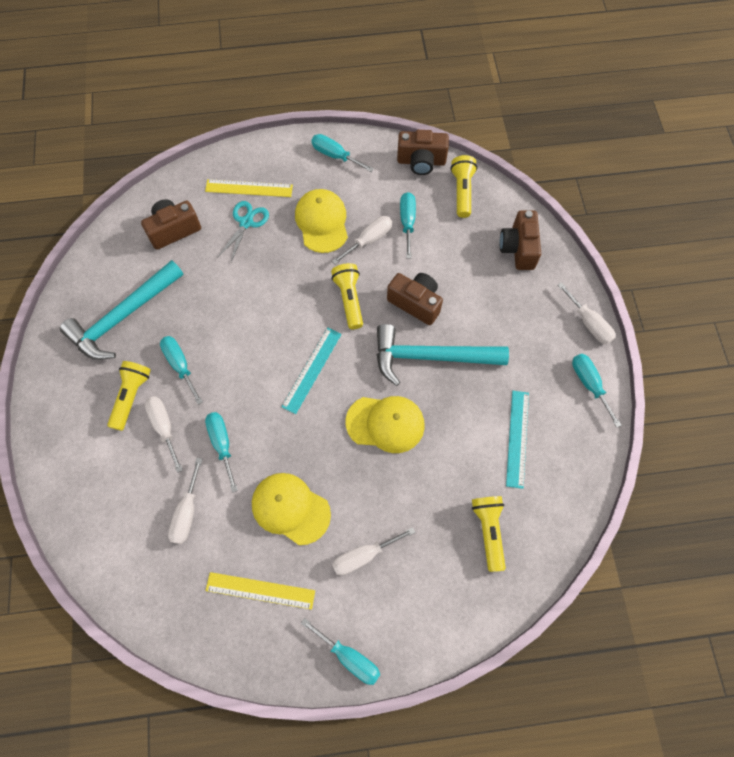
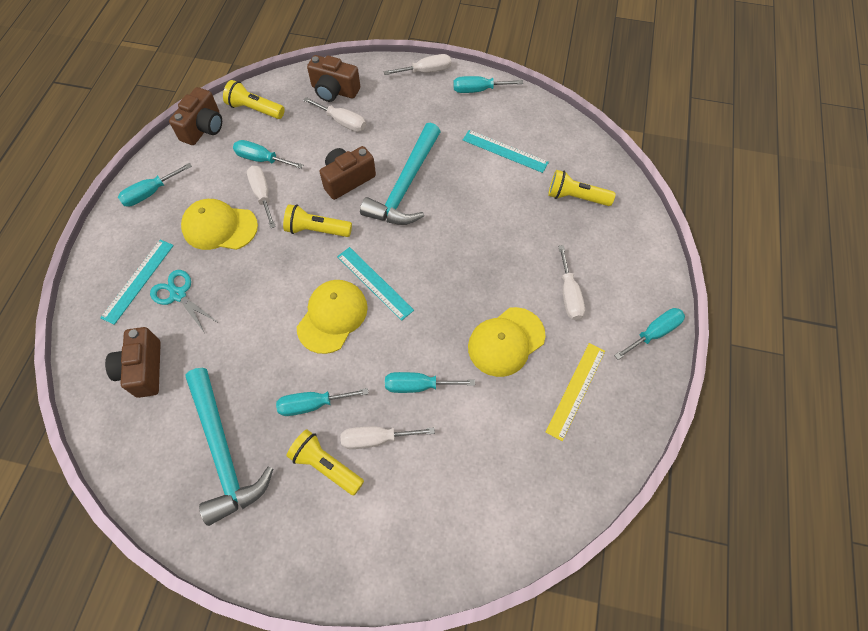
camera: 70 degrees left, 5 degrees down
(187, 512) = (477, 439): white screwdriver -> white screwdriver (342, 122)
(249, 188) = (138, 281): yellow ruler -> turquoise ruler
(385, 423) = (454, 240): yellow cap -> yellow cap (332, 317)

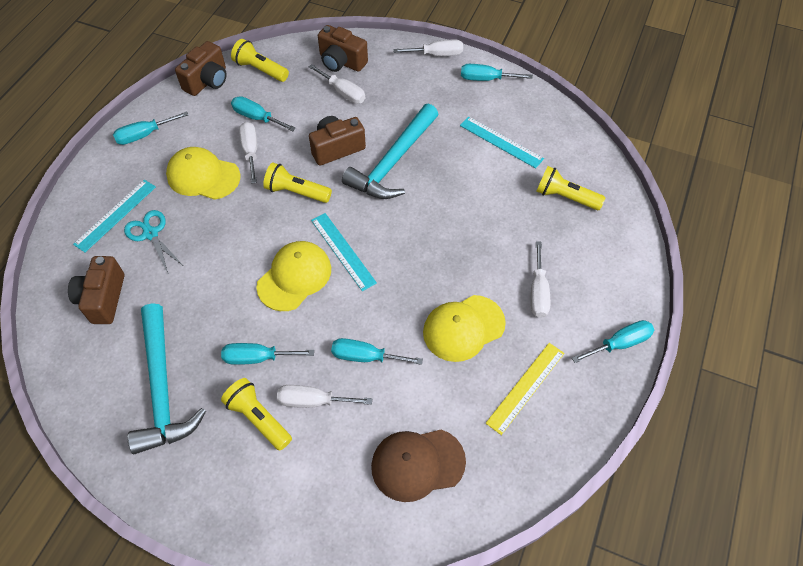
camera: 10 degrees right, 5 degrees down
(489, 484) = (417, 464): none -> brown cap

